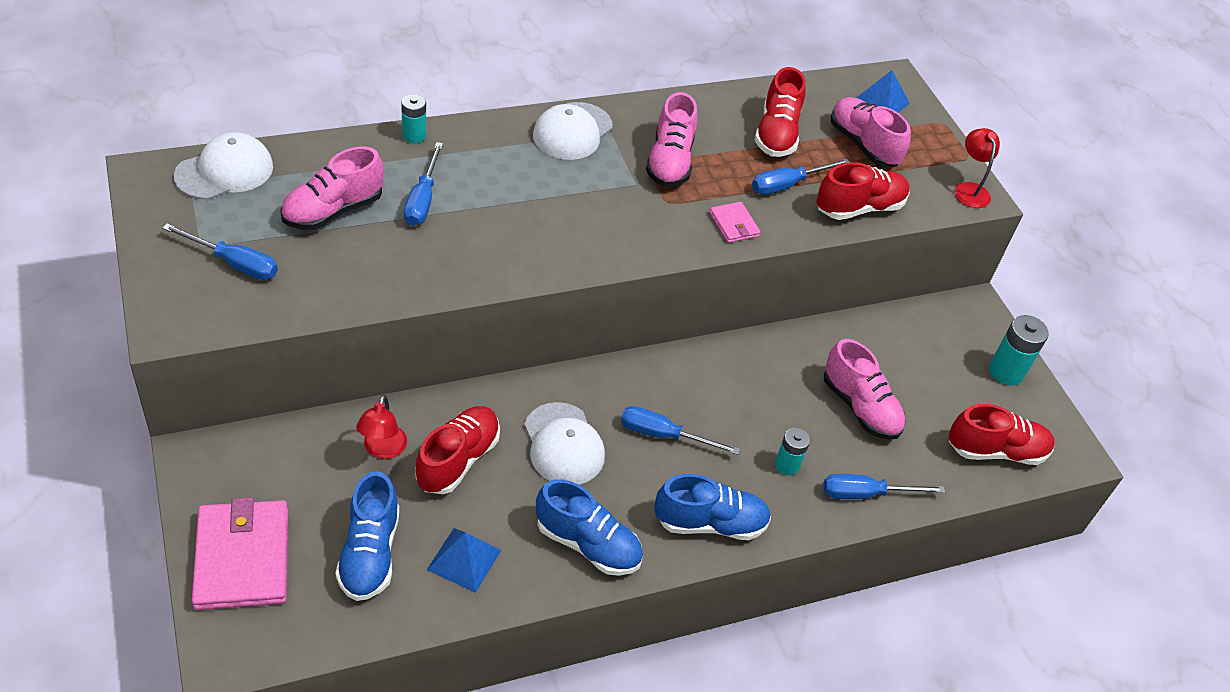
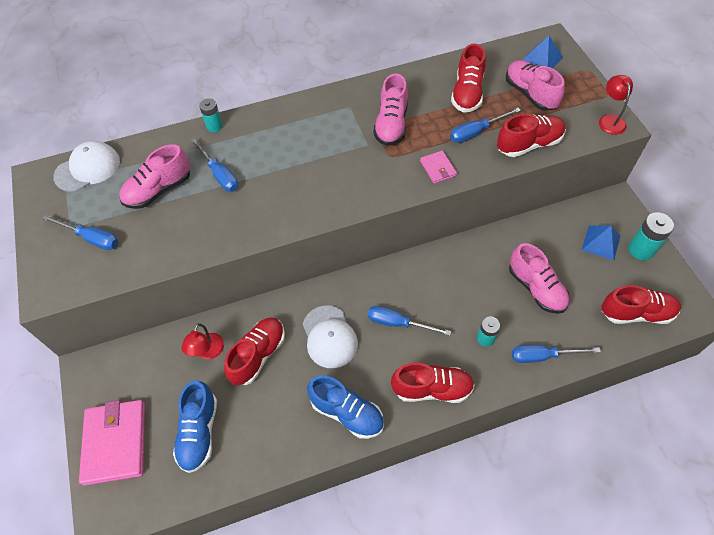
camera: 10 degrees right, 10 degrees up
(422, 200) = (219, 174): blue screwdriver -> blue screwdriver turned 45 degrees counterclockwise
(464, 559) = (263, 432): blue pyramid -> blue pyramid (601, 242)
(572, 131) = (323, 109): white cap -> none
(710, 523) = (432, 389): blue shoe -> red shoe

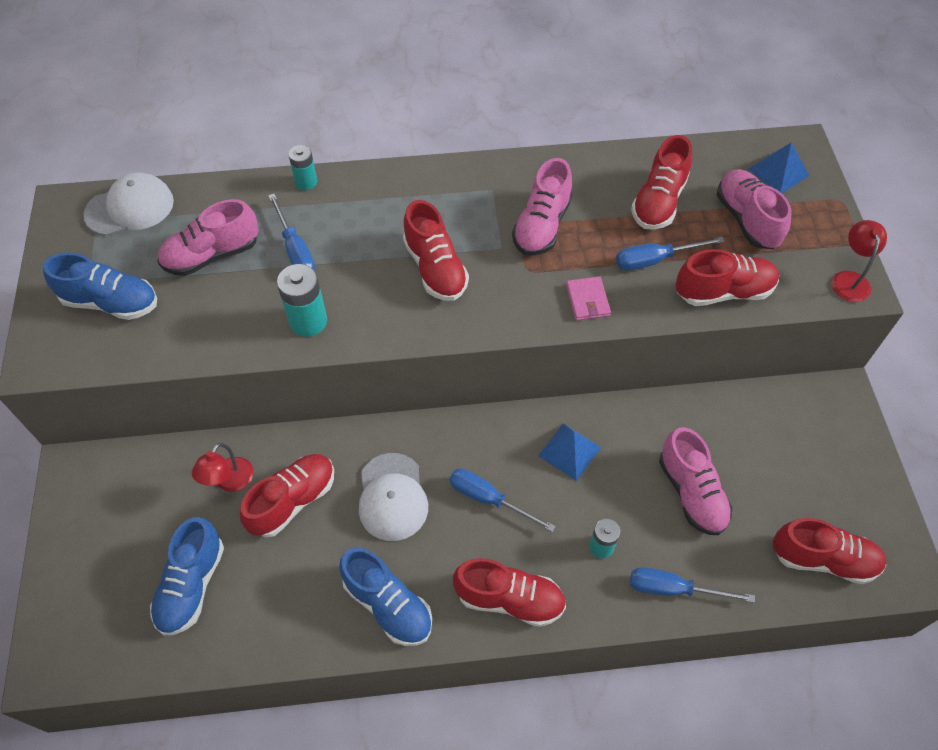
camera: 10 degrees right, 0 degrees up
(91, 238) = (111, 302): blue screwdriver -> blue shoe
(115, 442) = (84, 573): pink wallet -> none
(325, 168) = (435, 268): none -> red shoe
(601, 242) = (802, 448): blue pyramid -> blue pyramid (569, 451)
(641, 249) = (856, 470): turquoise battery -> turquoise battery (308, 321)

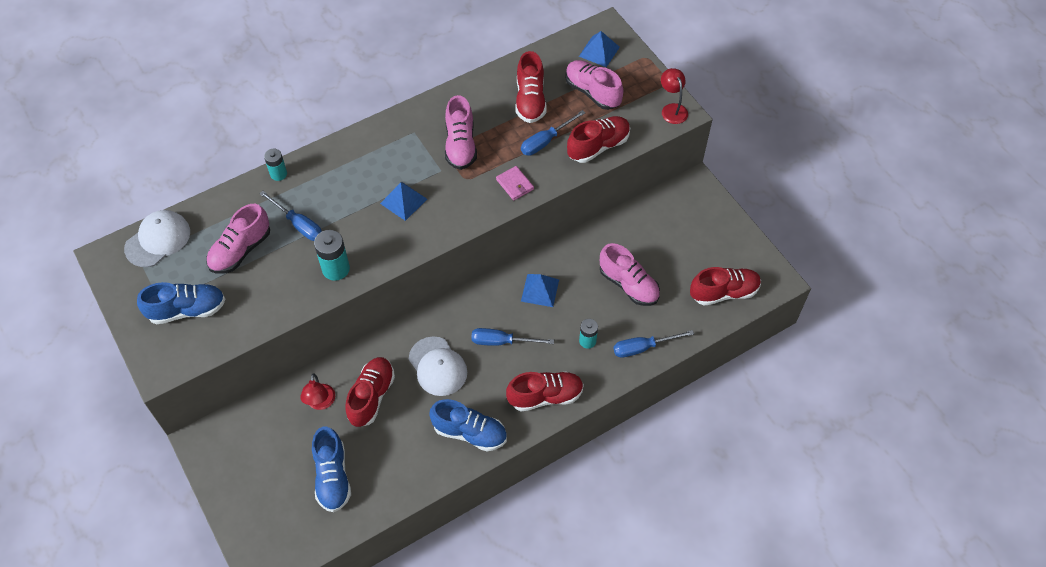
camera: 25 degrees left, 0 degrees up
(435, 268) = (403, 201): red shoe -> blue pyramid

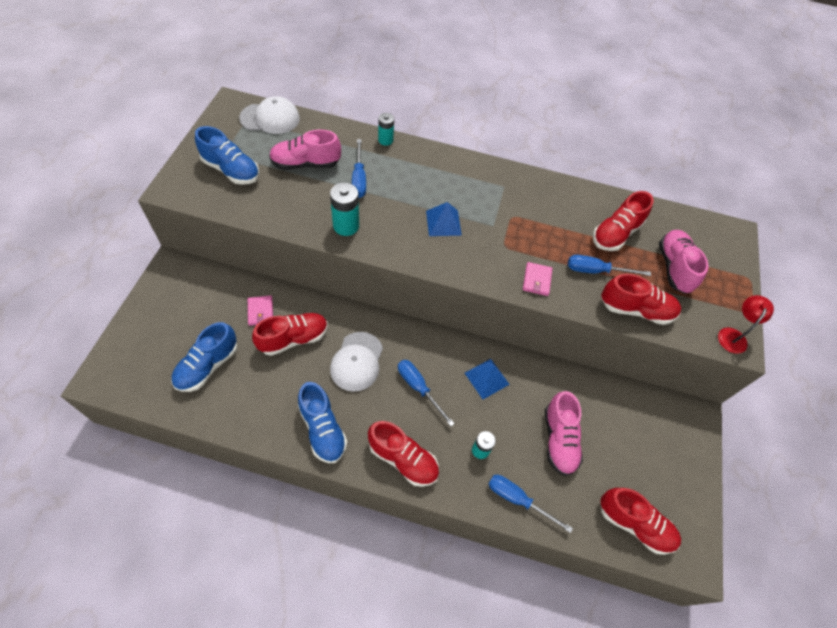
camera: 40 degrees right, 0 degrees up
(320, 403) = (260, 311): red lamp -> pink wallet
(460, 145) = (527, 221): pink shoe -> none
(599, 51) = (711, 244): blue pyramid -> none

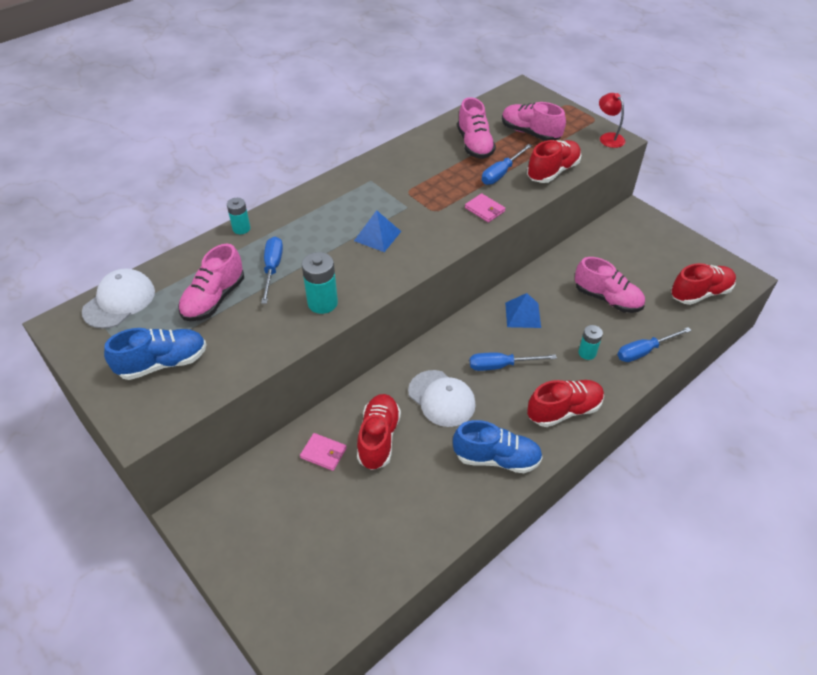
camera: 50 degrees left, 10 degrees down
(207, 366) = (356, 530): blue shoe -> none
(359, 179) = (272, 269): blue screwdriver -> blue screwdriver turned 120 degrees counterclockwise
(615, 234) = (474, 145): red shoe -> pink shoe

